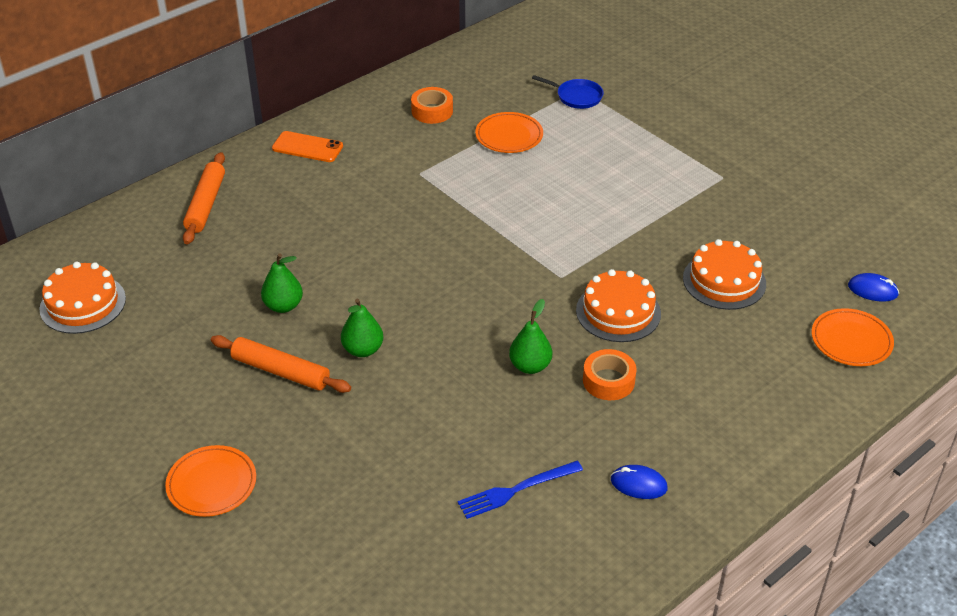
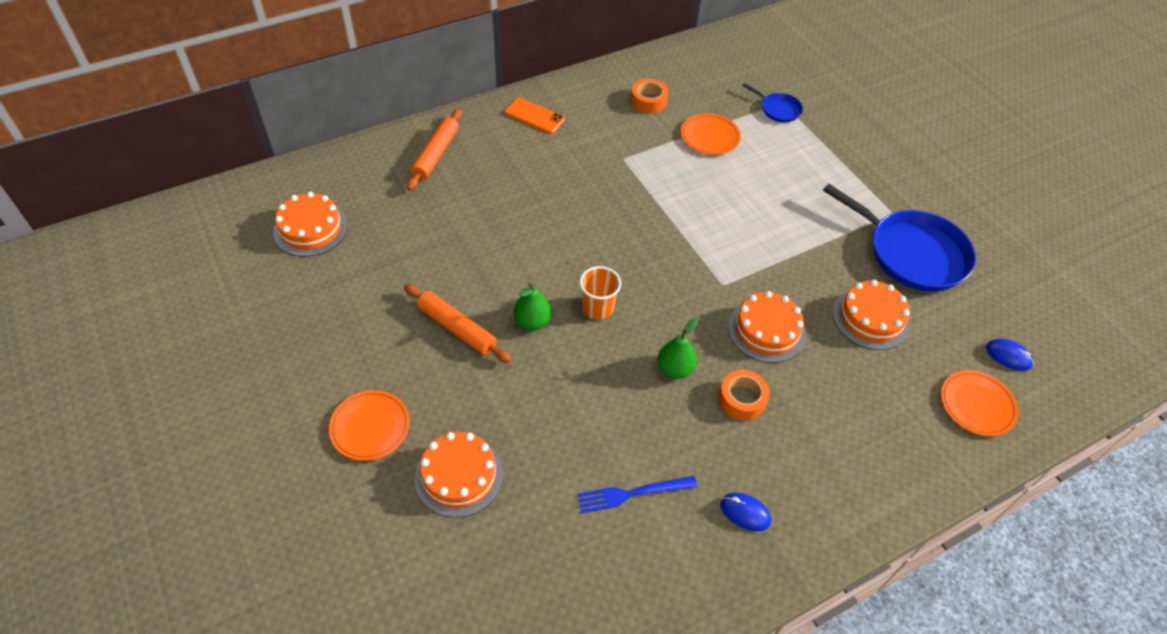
camera: 10 degrees right, 10 degrees up
(283, 306) = (475, 265): green pear -> none
(324, 510) = (459, 475): none -> orange cake
(431, 324) = (598, 308): none -> orange cup
(753, 212) = (912, 253): none -> blue pan

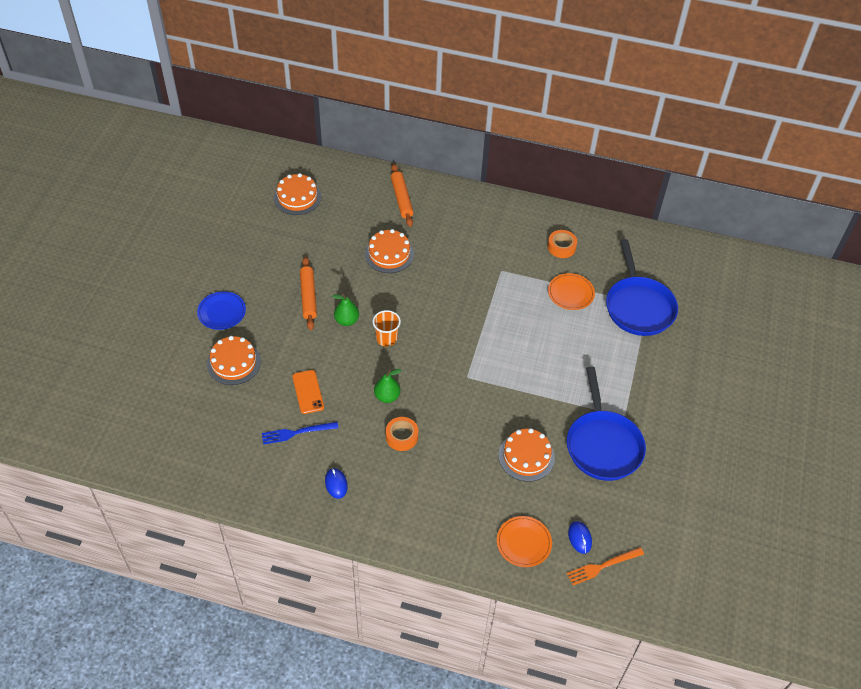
camera: 45 degrees right, 0 degrees up
(370, 427) = (221, 312): orange plate -> blue plate
(436, 154) = (402, 199): orange rolling pin -> orange rolling pin turned 75 degrees counterclockwise
(534, 116) = (481, 212): orange phone -> orange phone (308, 392)
(632, 493) = (297, 432): blue fork -> blue fork turned 45 degrees counterclockwise
(766, 330) = (459, 416): orange cake -> orange cake (389, 254)
(778, 109) = (639, 307): blue pan -> blue pan, size x2.15
(1057, 365) = (602, 566): none -> orange fork

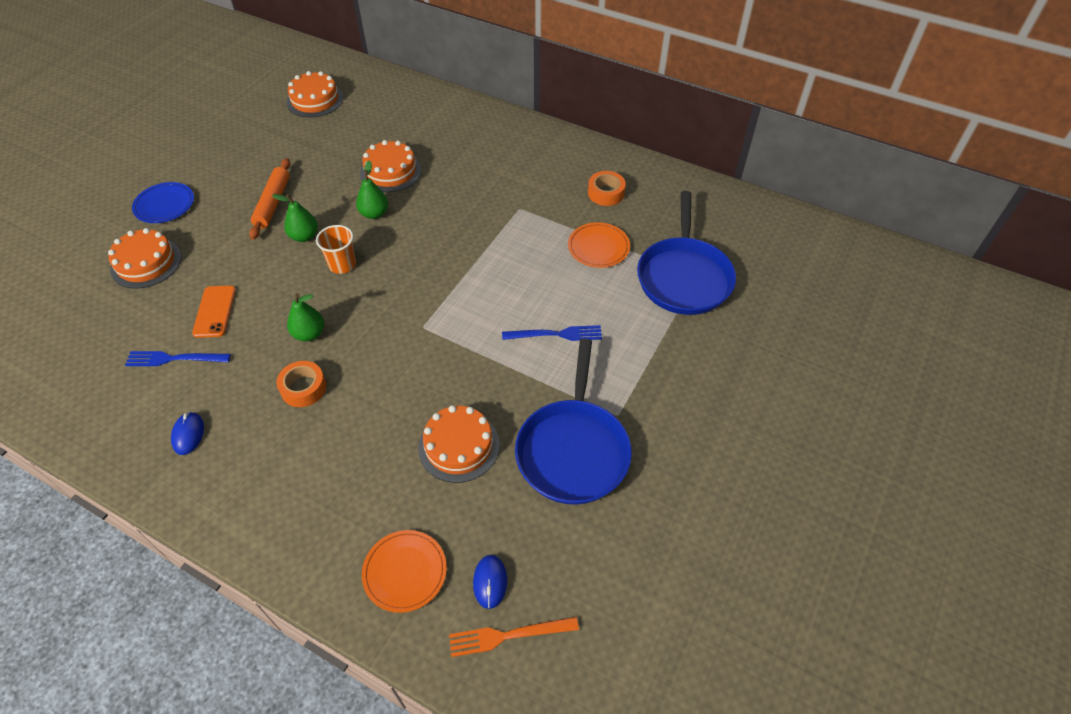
camera: 15 degrees right, 0 degrees up
(392, 292) = (374, 213): none -> green pear
(402, 199) = (433, 116): orange rolling pin -> none
(563, 366) = (556, 334): none -> blue fork

